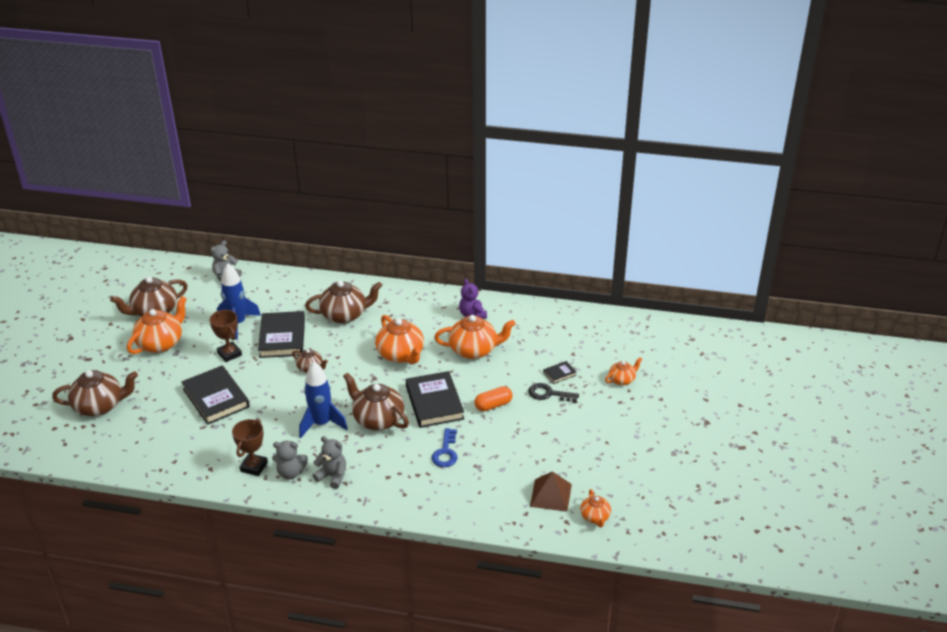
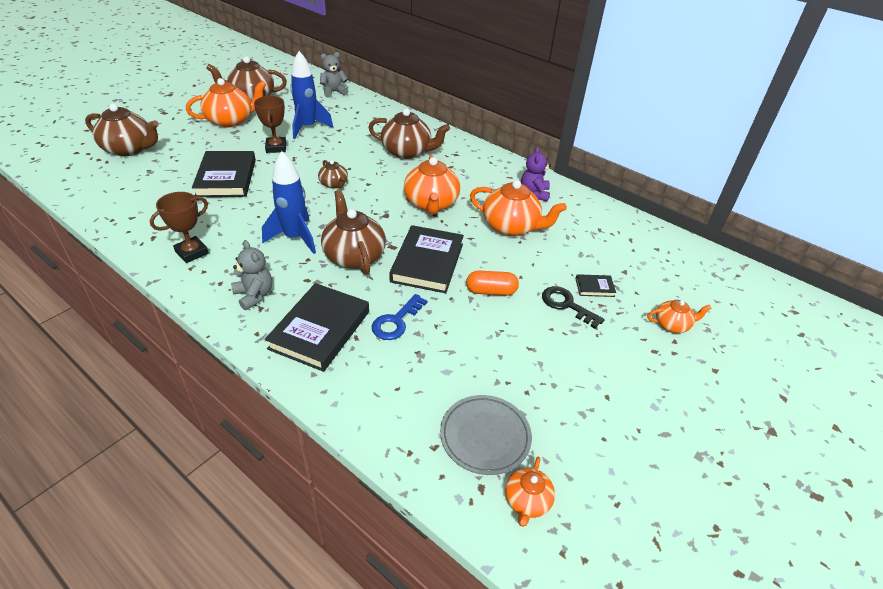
camera: 25 degrees right, 5 degrees up
(282, 337) = (334, 151): black book -> black book (320, 330)
(291, 473) = (218, 273): grey teddy bear -> none
(550, 495) = (485, 436): brown pyramid -> grey plate

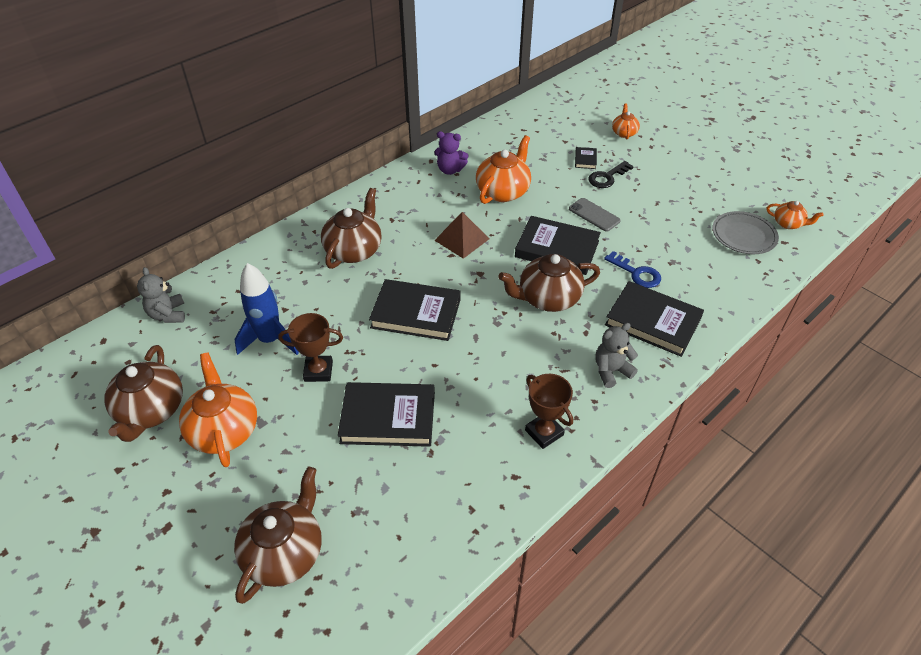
camera: 80 degrees left, 5 degrees up
(295, 238) = (518, 344): blue rocket -> none
(334, 184) = (416, 313): brown teapot -> black book
(431, 204) = (462, 239): orange teapot -> brown pyramid
(491, 291) = (594, 215): orange capsule -> grey phone

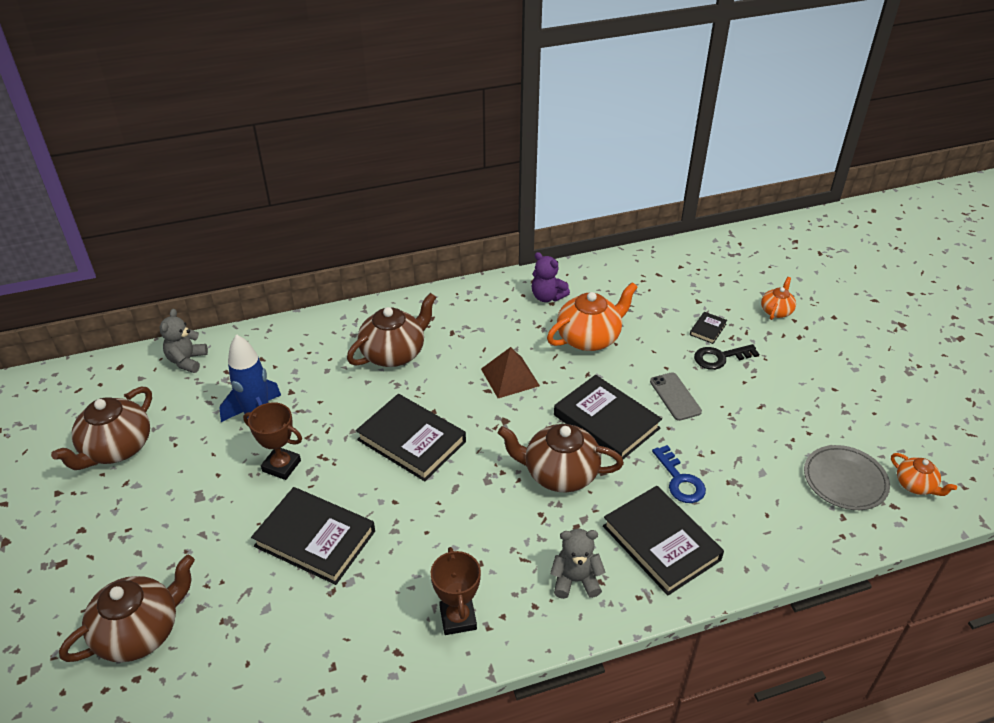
camera: 25 degrees right, 5 degrees down
(224, 430) = (164, 491): orange teapot -> none

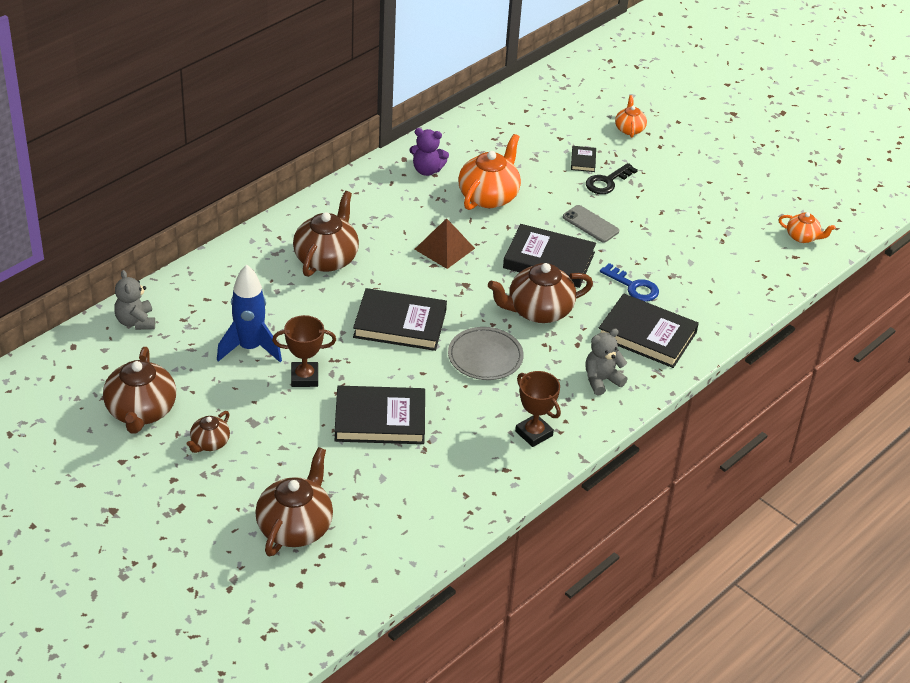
camera: 30 degrees left, 0 degrees up
(144, 503) = (209, 443): none -> brown teapot
(845, 480) = (752, 249): grey plate -> grey plate (485, 357)

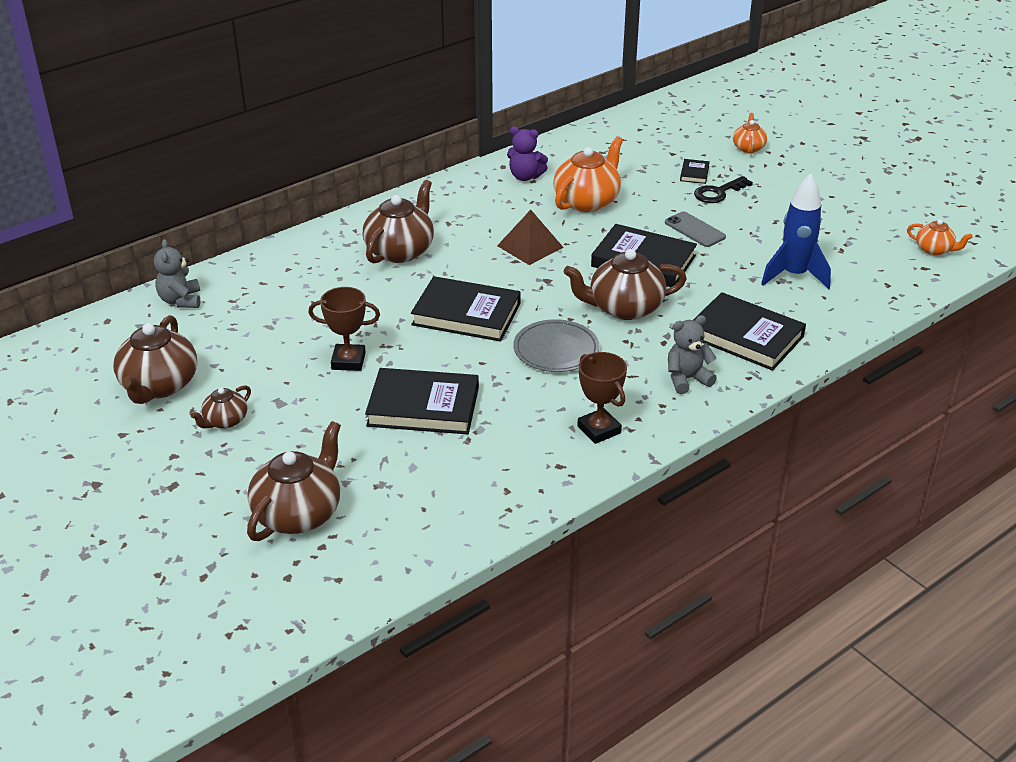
camera: 10 degrees right, 5 degrees down
(250, 348) = (296, 330): blue rocket -> blue rocket (794, 275)
(633, 287) = (736, 289): blue key -> none

